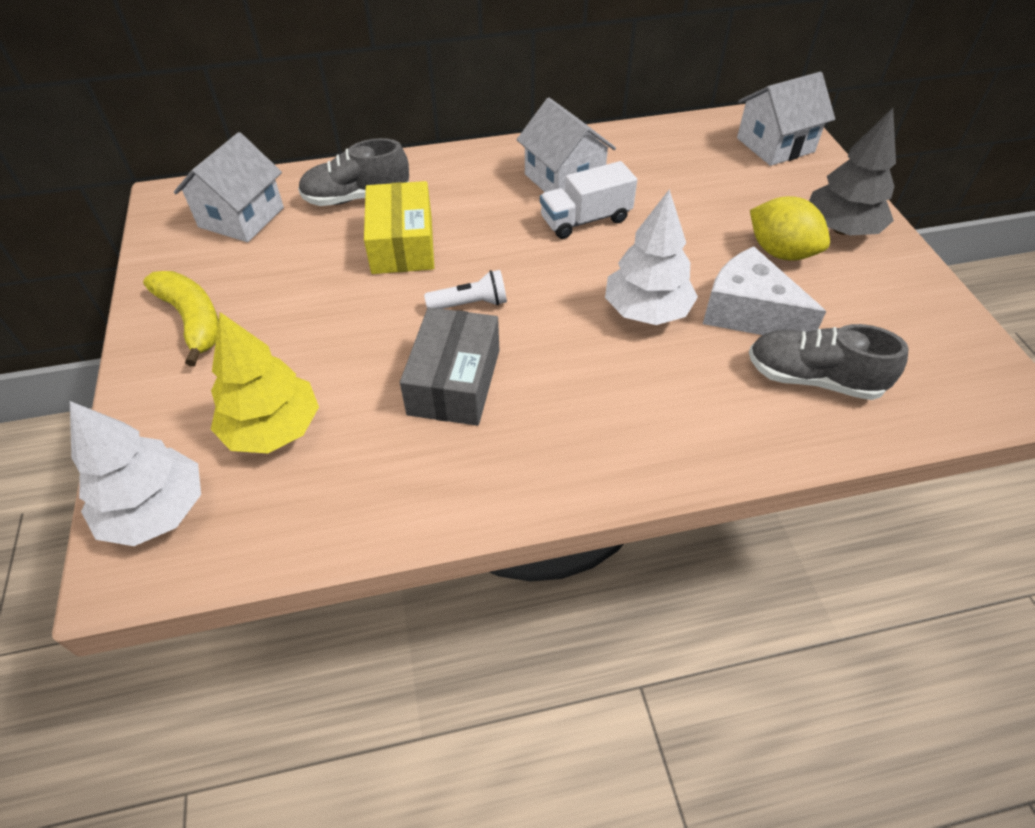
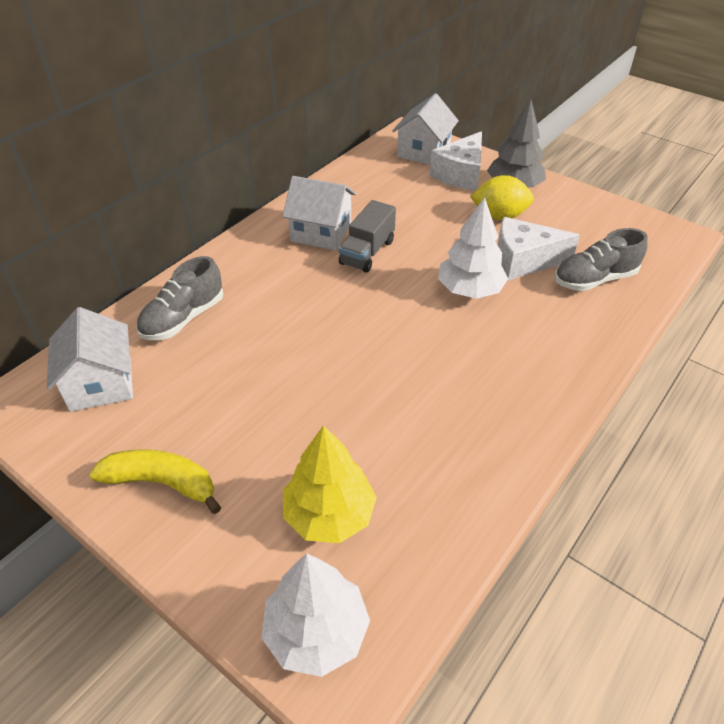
camera: 40 degrees left, 5 degrees down
(402, 244) = (262, 333): yellow box -> none
(454, 382) = (411, 402): grey box -> none
(470, 304) = (360, 347): white flashlight -> none
(585, 220) = (367, 252): white truck -> grey truck
(790, 187) = (460, 174): none -> white cheese

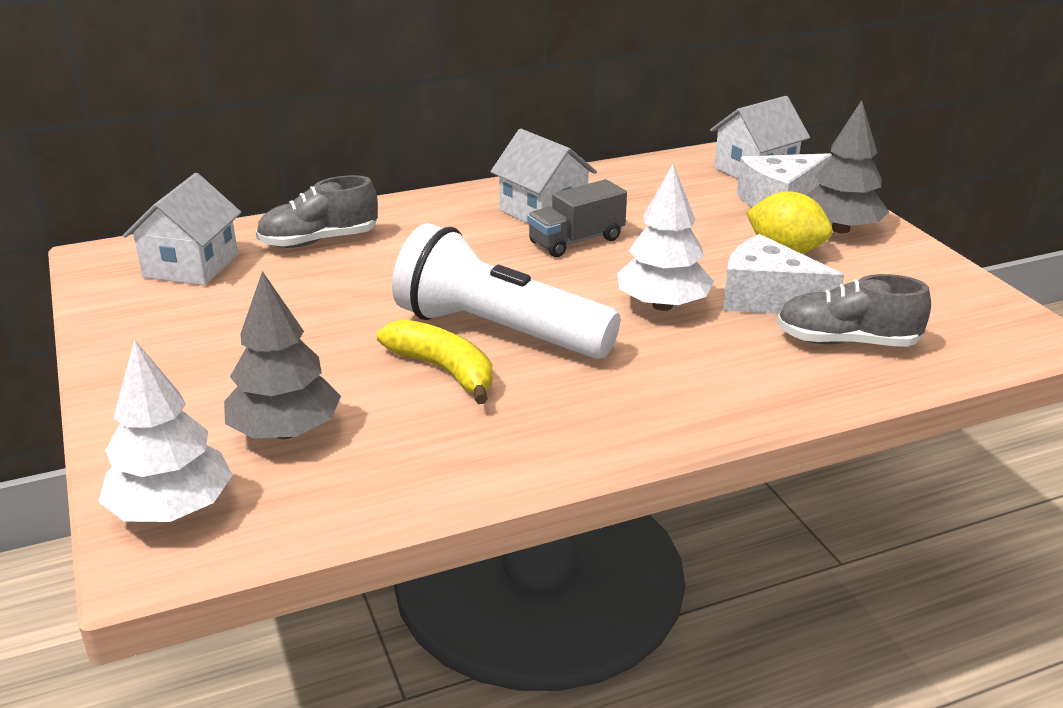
camera: 30 degrees right, 15 degrees down
(162, 483) = (162, 353): yellow banana -> yellow banana (444, 370)
(329, 514) = (285, 432): yellow tree -> grey tree
(389, 355) = (498, 331): none -> white flashlight

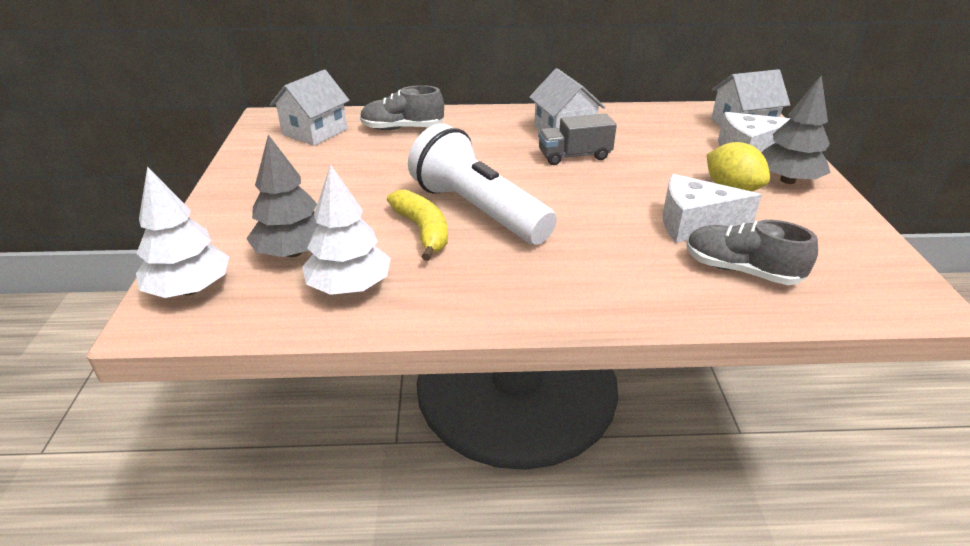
camera: 20 degrees right, 5 degrees up
(662, 305) = (609, 214): white tree -> white tree (350, 286)
(767, 299) = (694, 224): white cheese -> white cheese turned 45 degrees counterclockwise

